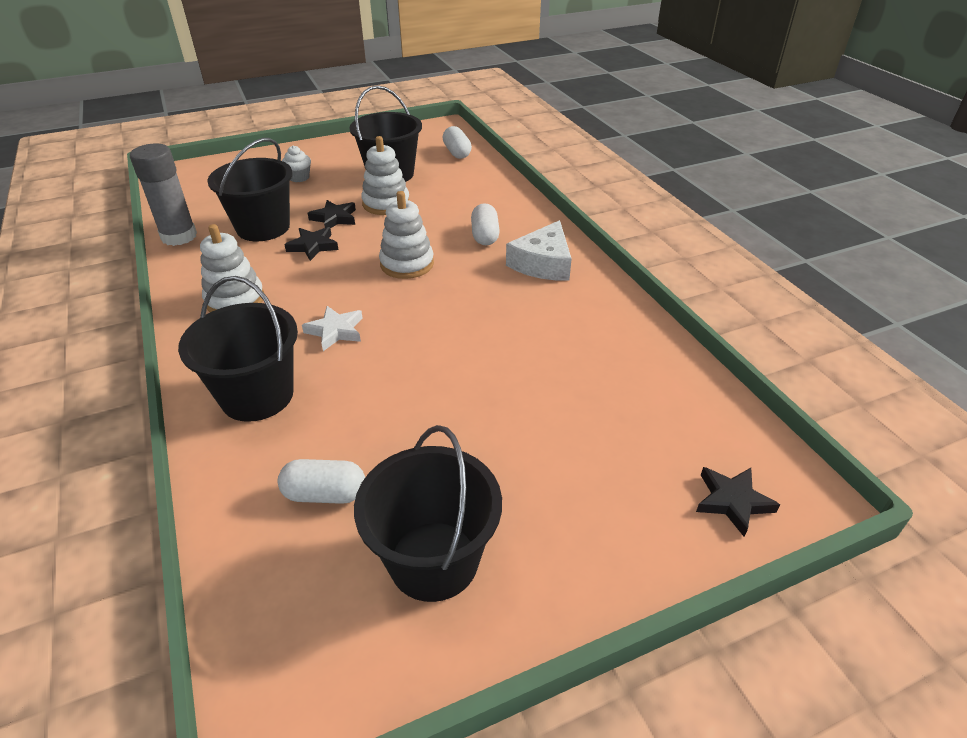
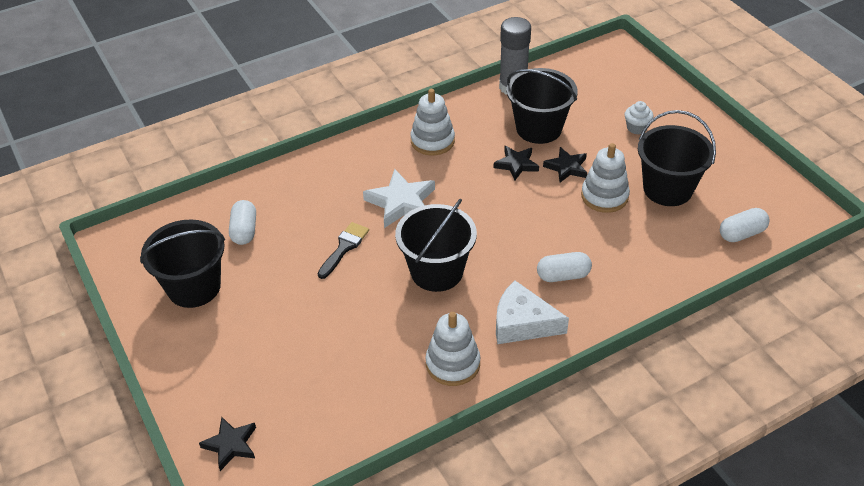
camera: 85 degrees right, 5 degrees up
(257, 396) = (328, 180): black bucket -> black bucket (437, 271)
(335, 331) = (401, 202): white star -> white star, size x1.56
(398, 384) = (344, 247): none -> black brush
(407, 264) = (501, 228): white stacking toy -> white stacking toy (453, 364)

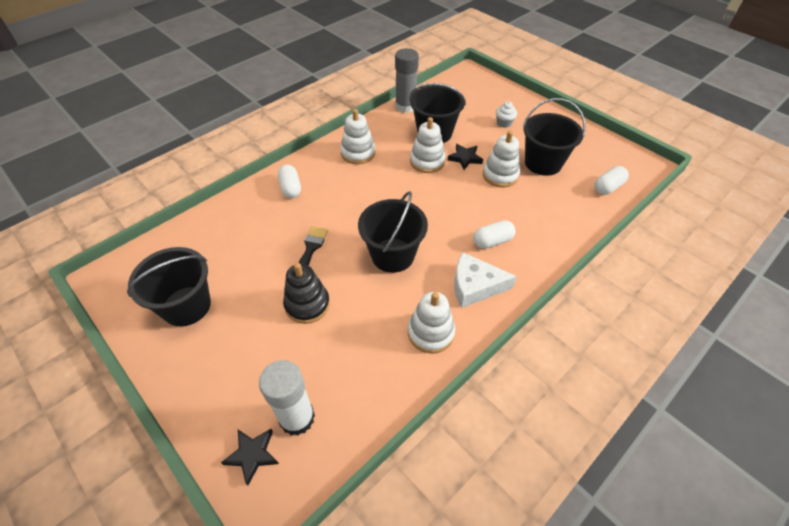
camera: 15 degrees left, 5 degrees up
(244, 231) = (222, 248): white capsule -> white capsule (290, 188)
(283, 420) = (297, 418): none -> white glue stick
(324, 309) = (307, 304): none -> black stacking toy
(401, 202) = (347, 204): white star -> none
(516, 164) = (427, 161): black star -> white stacking toy

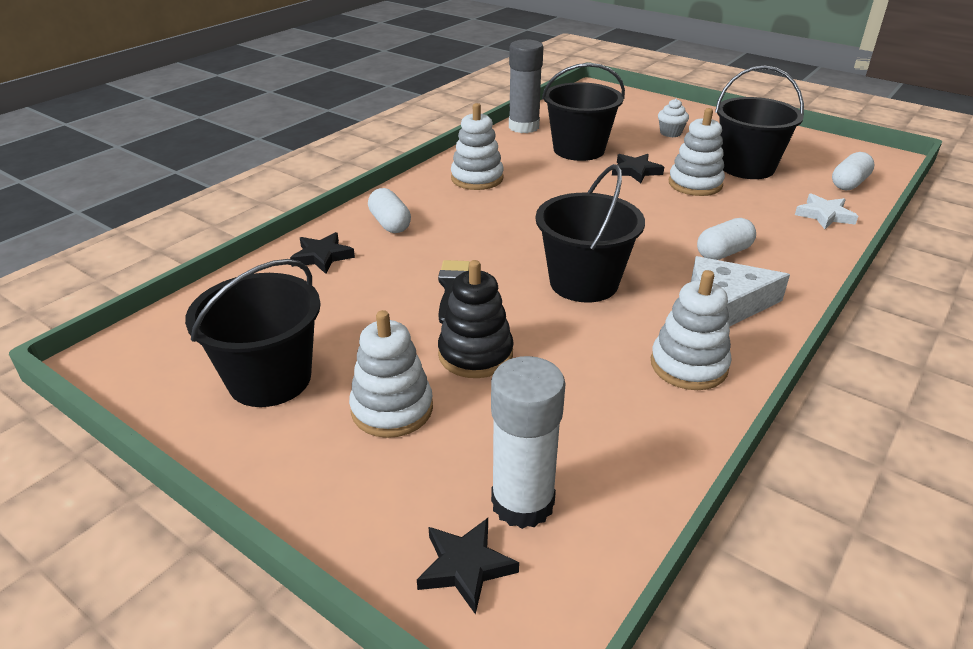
camera: 10 degrees left, 15 degrees down
(242, 212) = (322, 256): none -> black star
(427, 161) = (583, 179): white stacking toy -> white stacking toy (392, 409)
(576, 215) = (824, 215): none -> white star

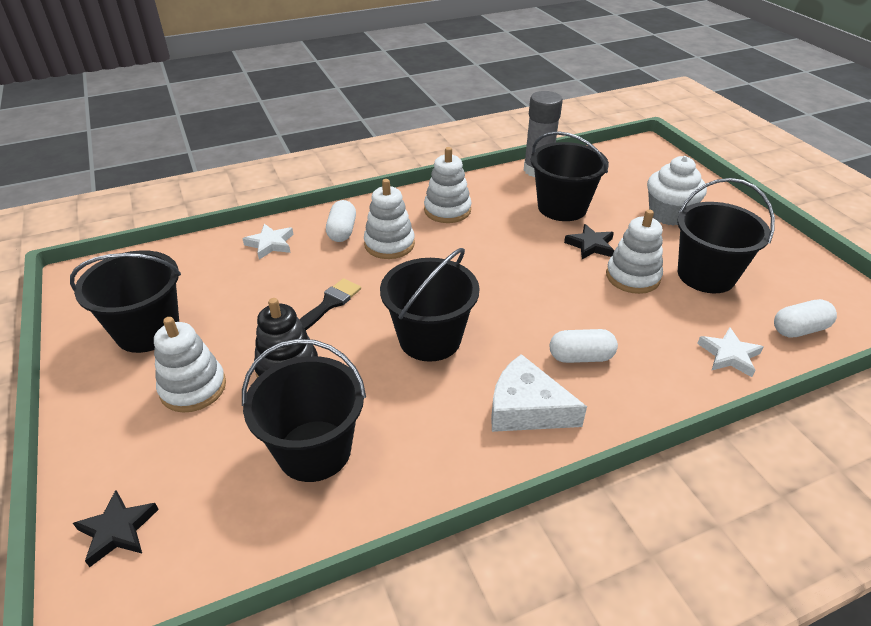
camera: 30 degrees right, 5 degrees up
(322, 256) = (270, 244): black star -> white star
(522, 502) = (197, 503): white glue stick -> none
(585, 409) = (314, 450): none -> black bucket
(670, 133) = (668, 214): white cupcake -> white cupcake, size x1.81
(688, 365) = (431, 451): white stacking toy -> white stacking toy (389, 244)

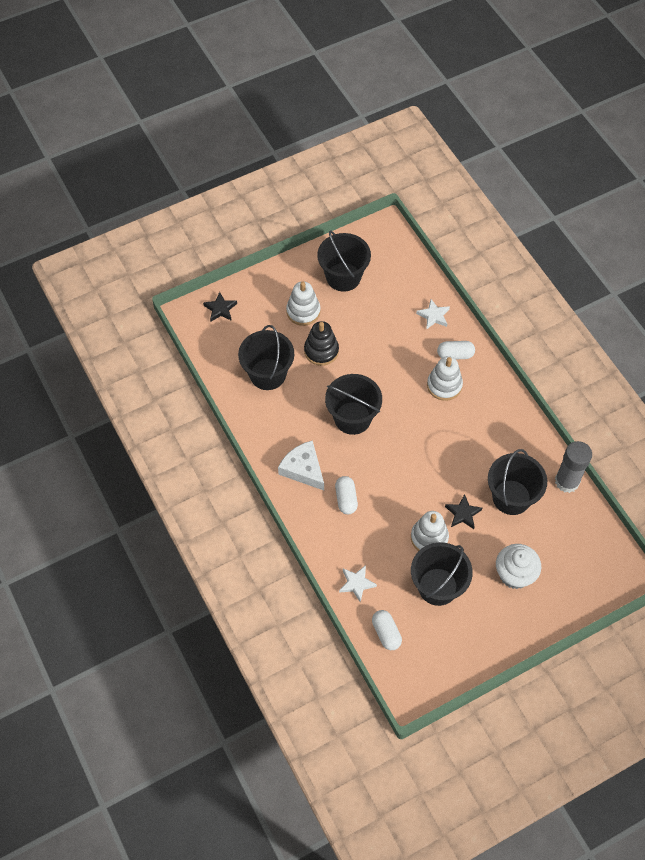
camera: 85 degrees right, 20 degrees up
(329, 304) = (377, 361): black brush -> none
(447, 210) = (493, 418): white stacking toy -> none
(526, 408) = (303, 469): white cheese -> white cheese turned 60 degrees counterclockwise

